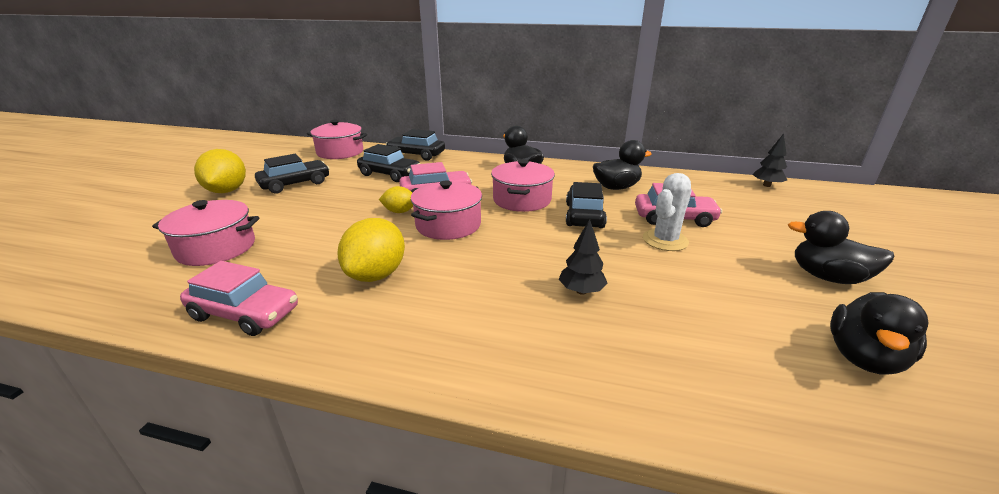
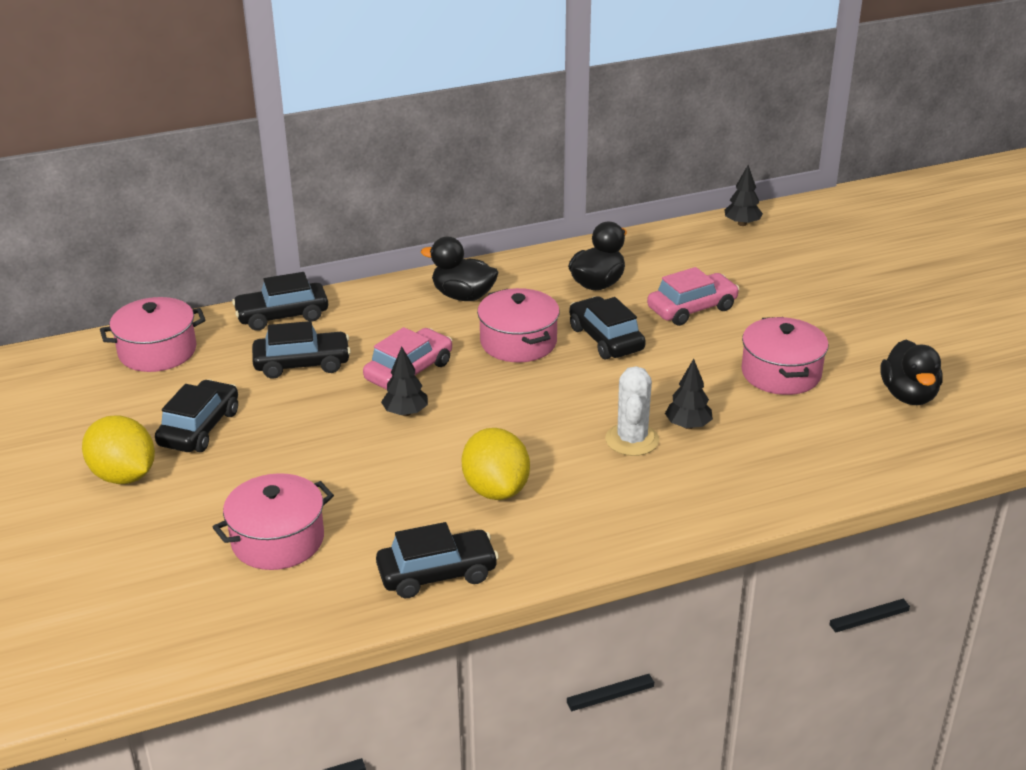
camera: 35 degrees left, 5 degrees up
(245, 313) = (437, 573): pink car -> black car
(400, 211) = (405, 413): yellow lemon -> black tree
(448, 225) = (484, 407): pink pot -> pink pot (781, 373)
(665, 240) = (707, 341): white cactus -> white cactus (632, 440)
(827, 277) = (854, 330): black duck -> none

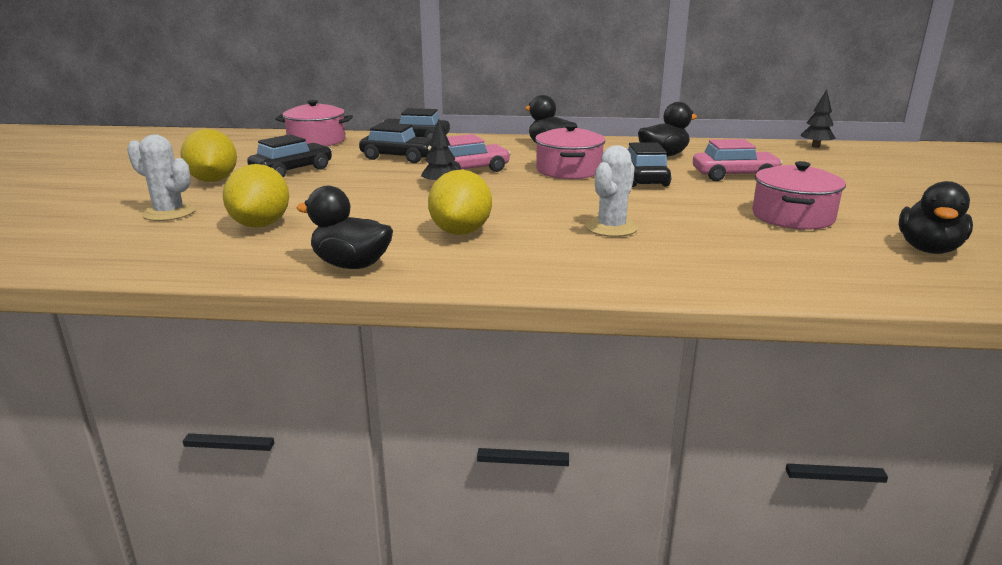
camera: 25 degrees right, 10 degrees down
(147, 551) = (169, 213): none -> white cactus
(278, 540) = (261, 225): pink pot -> yellow lemon
(437, 573) = (351, 265): black car -> black duck
(688, 425) = (673, 229): black tree -> none

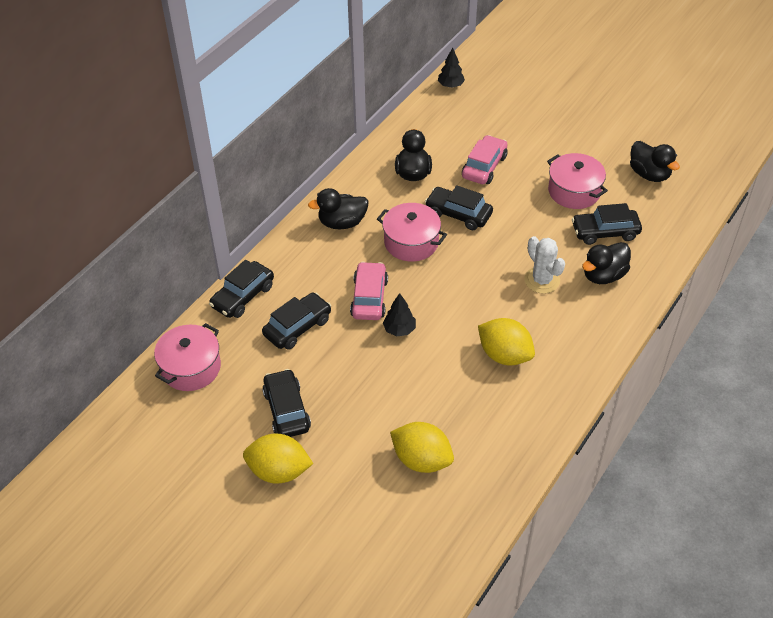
camera: 60 degrees left, 25 degrees up
(169, 213) = (355, 513): white cactus -> none
(351, 265) = (530, 428): black duck -> black duck (603, 275)
(760, 244) = (605, 232): none -> black car

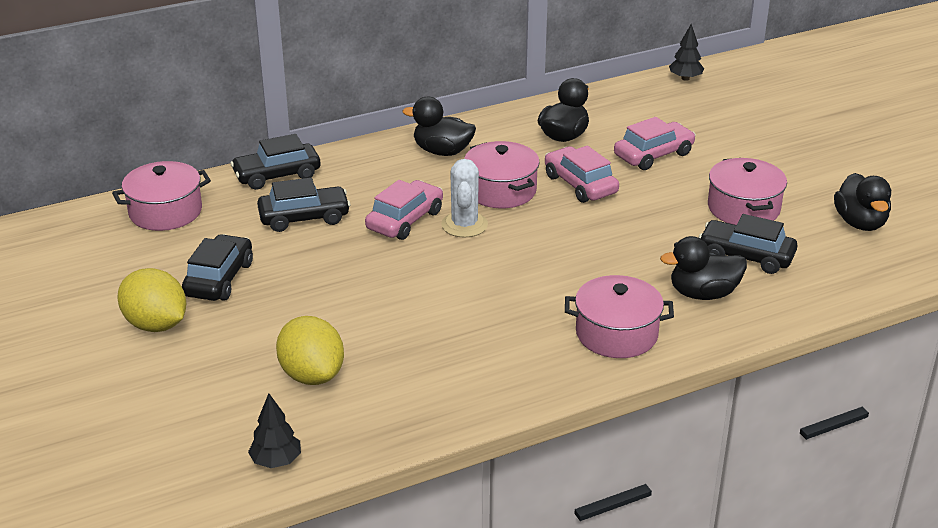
camera: 30 degrees right, 15 degrees down
(399, 330) = (409, 257): black tree -> black tree (276, 461)
(458, 214) = (580, 184): black car -> pink car
(504, 355) = (504, 321): yellow lemon -> none
(542, 280) = (620, 272): white cactus -> white cactus (464, 225)
(578, 332) = (616, 334): none -> pink pot

